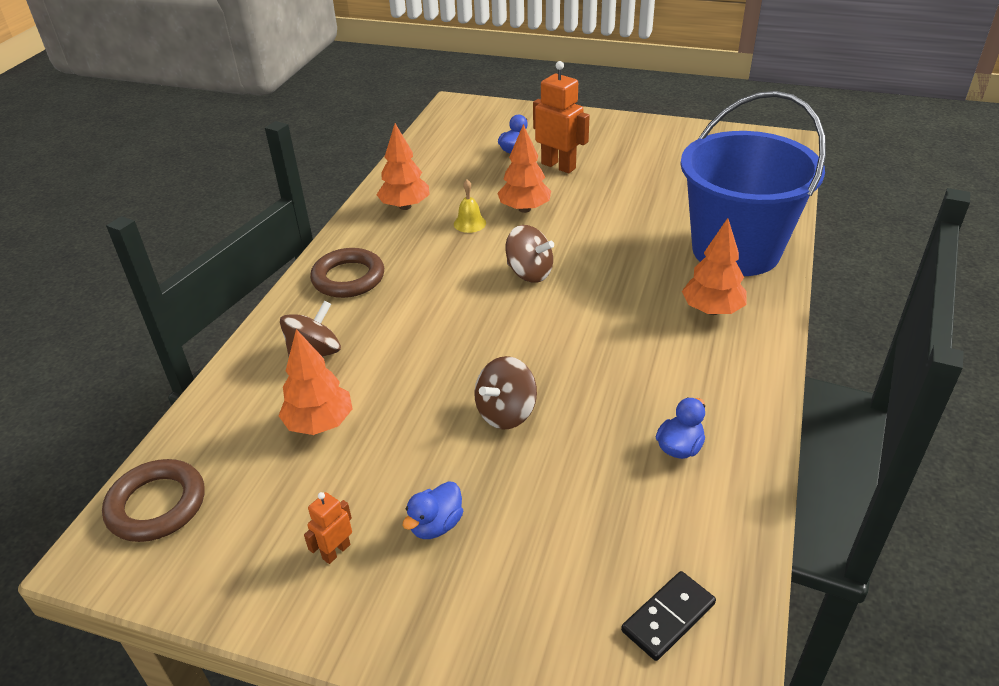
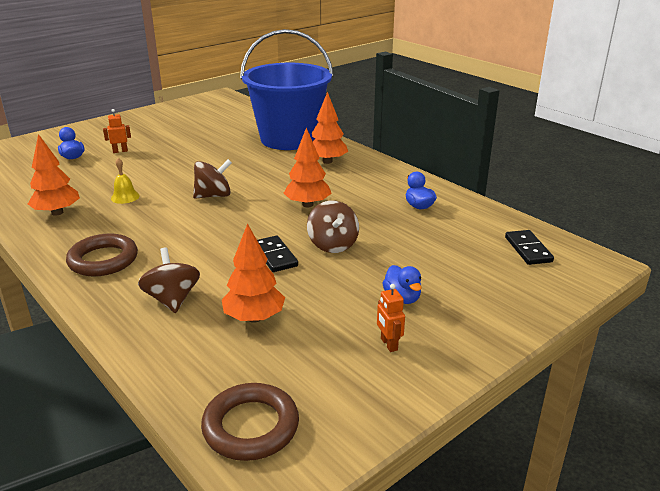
camera: 60 degrees left, 10 degrees down
(444, 380) = (275, 256): none -> black domino
(524, 209) = (145, 175): orange tree -> orange tree (307, 204)
(558, 166) = (120, 151): orange robot -> orange robot, size x0.51

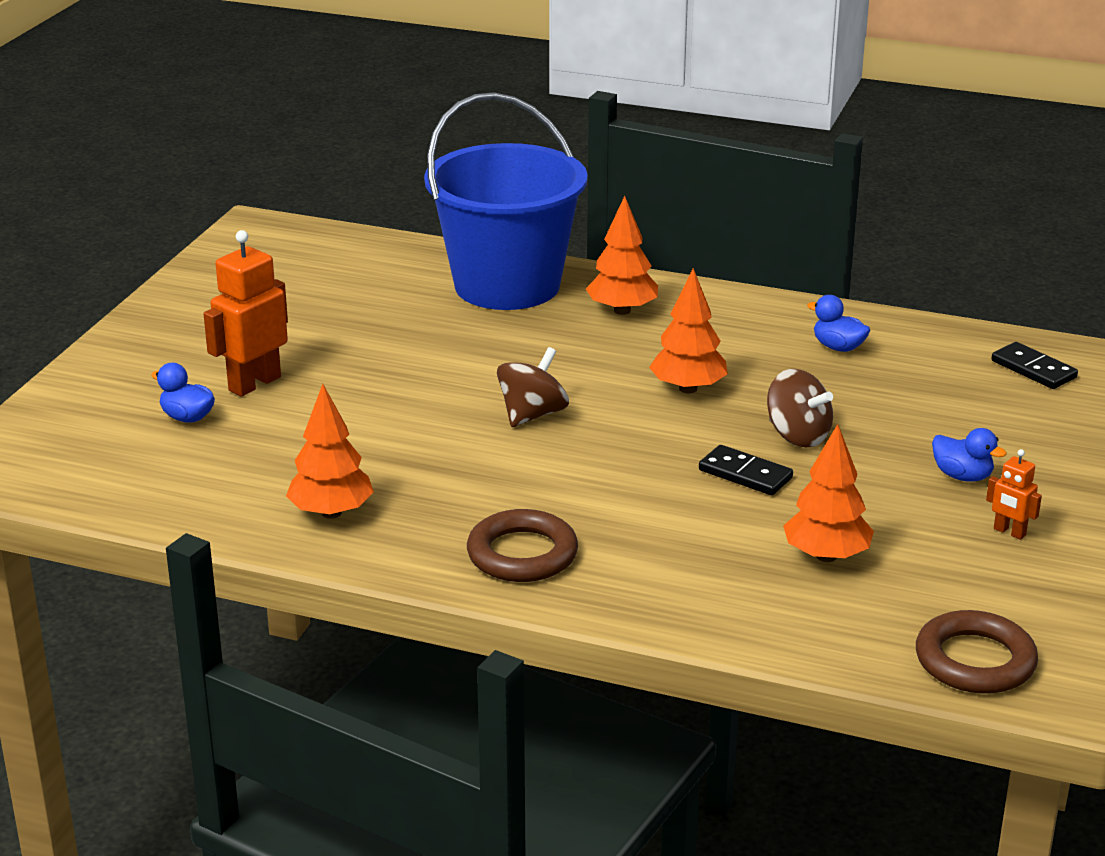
camera: 30 degrees left, 0 degrees up
(120, 151) = (254, 383): orange robot -> orange robot, size x1.97
(125, 197) = (398, 457): yellow bell -> none
(172, 299) = (696, 570): brown spinning top -> none

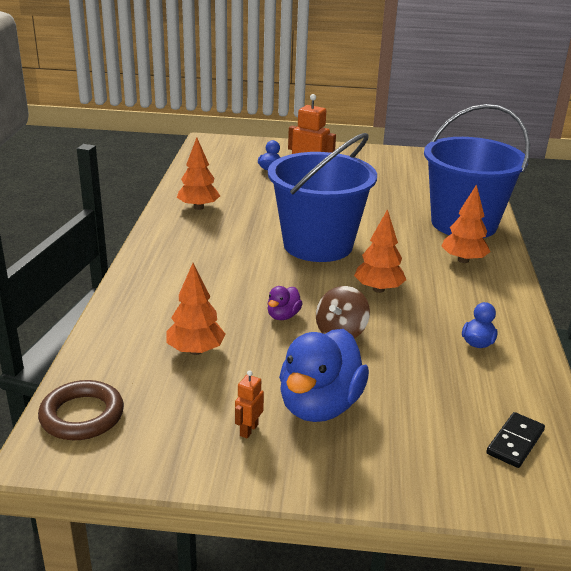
camera: 75 degrees right, 0 degrees up
(522, 554) = (173, 256): brown ring -> none
(532, 415) = (318, 245): brown spinning top -> blue bucket
(745, 474) = (283, 316): black domino -> purple duck
(962, 476) = (320, 405): blue duck -> blue duck, size x2.17

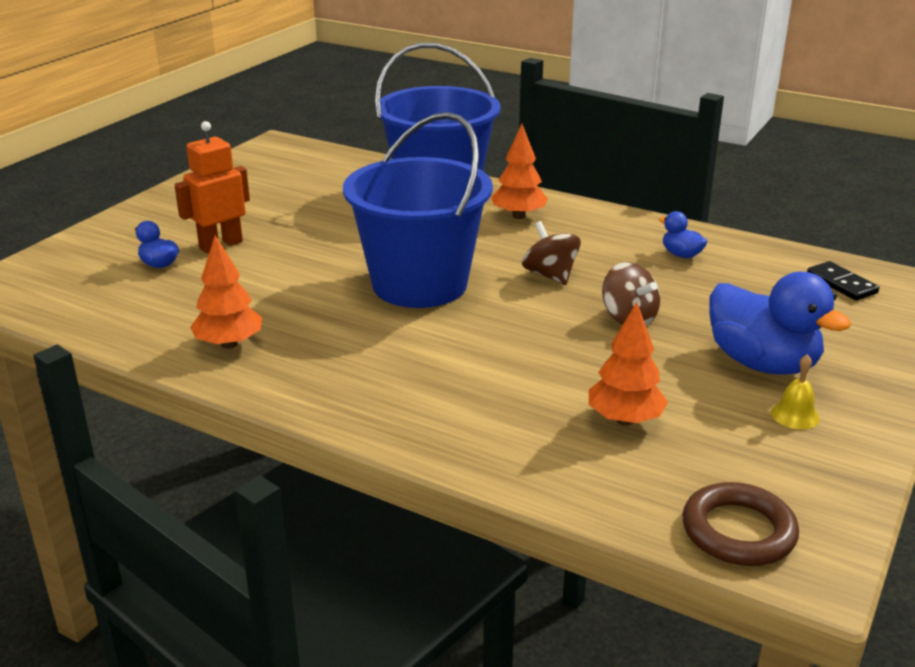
camera: 65 degrees left, 0 degrees up
(248, 430) = (795, 415): orange robot -> yellow bell
(283, 316) = (575, 345): purple duck -> none
(378, 289) = (550, 275): orange tree -> brown spinning top

